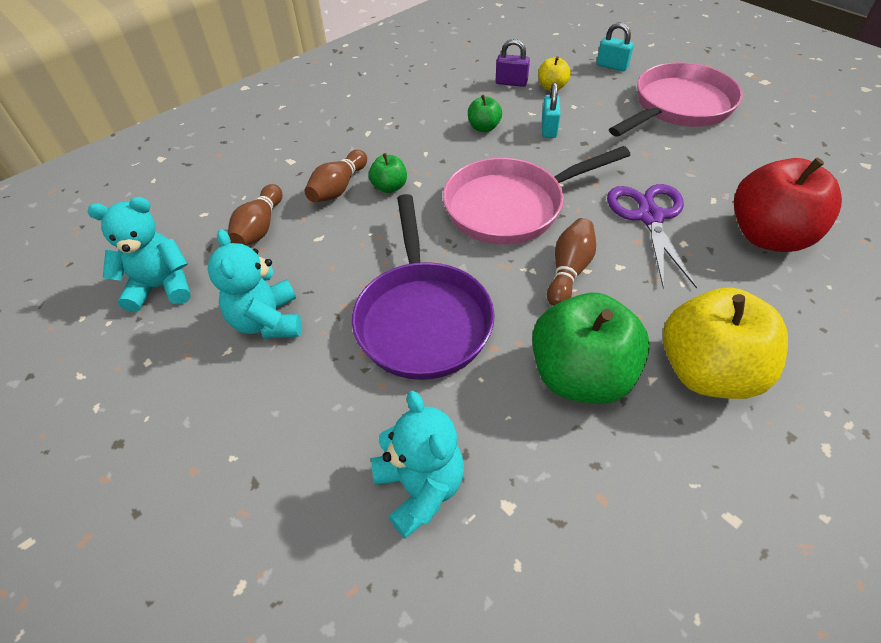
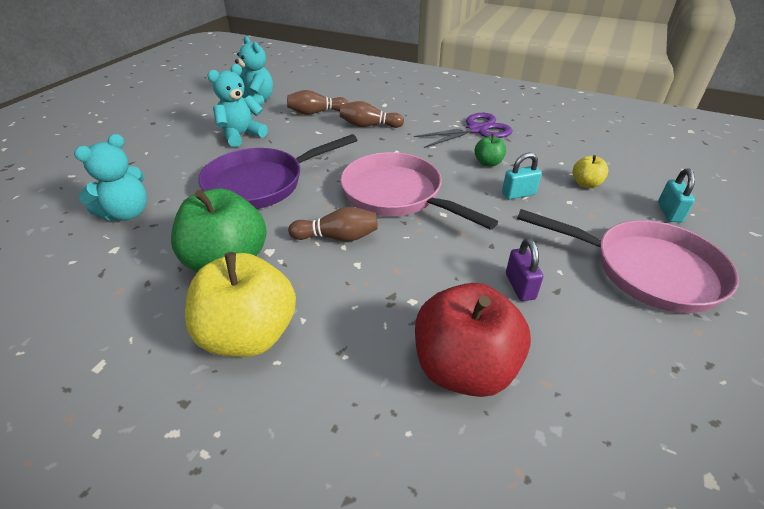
camera: 65 degrees right, 10 degrees down
(389, 187) = (383, 142): green apple -> none
(511, 82) = (567, 162): purple padlock -> purple padlock (520, 286)
(649, 217) = (436, 273): purple scissors -> purple scissors (477, 130)

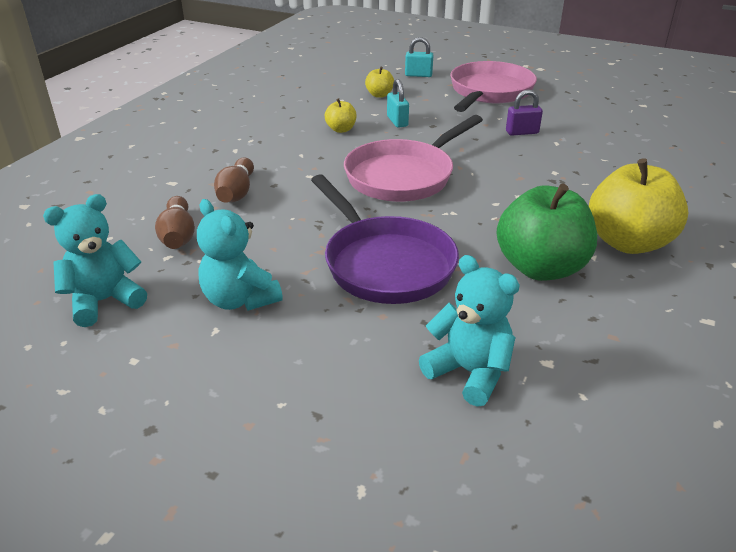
camera: 90 degrees left, 5 degrees down
(337, 237) = (482, 206): brown bowling pin -> none
(464, 368) = (609, 156): red apple -> none
(477, 130) = (267, 130): purple scissors -> none
(488, 163) = (341, 129): green apple -> yellow apple

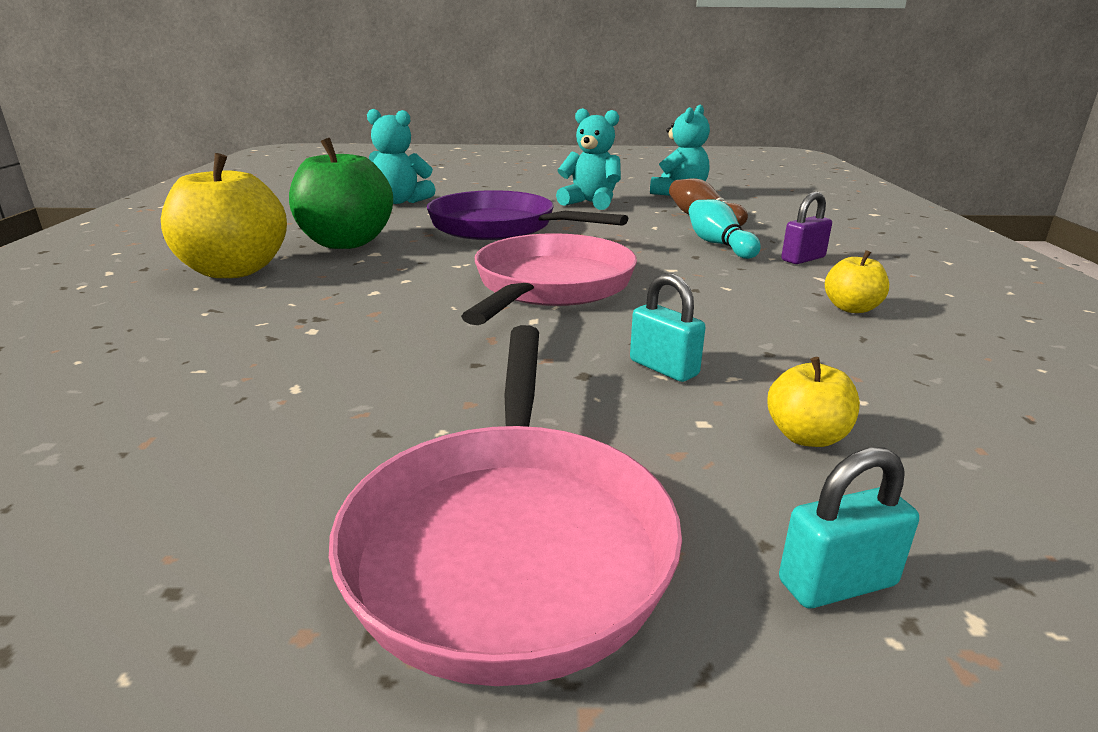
camera: 155 degrees right, 10 degrees down
(236, 193) = (718, 244): brown bowling pin -> turquoise bowling pin
(341, 129) = (737, 331): yellow apple -> yellow apple (851, 308)
(522, 132) = (376, 397): purple padlock -> purple padlock (803, 259)

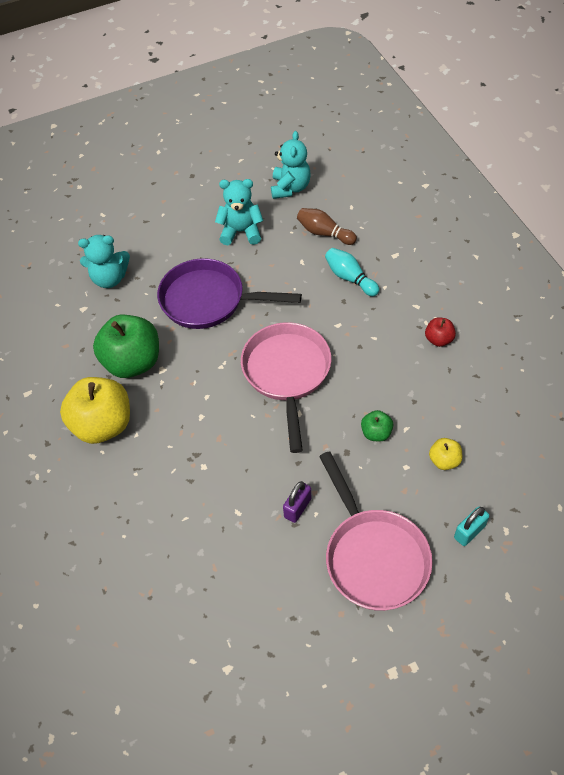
camera: 20 degrees left, 30 degrees up
(663, 368) = (376, 433): turquoise padlock -> green apple
(803, 259) = (401, 282): purple padlock -> purple padlock (297, 508)
(851, 308) = (438, 339): yellow apple -> red apple

